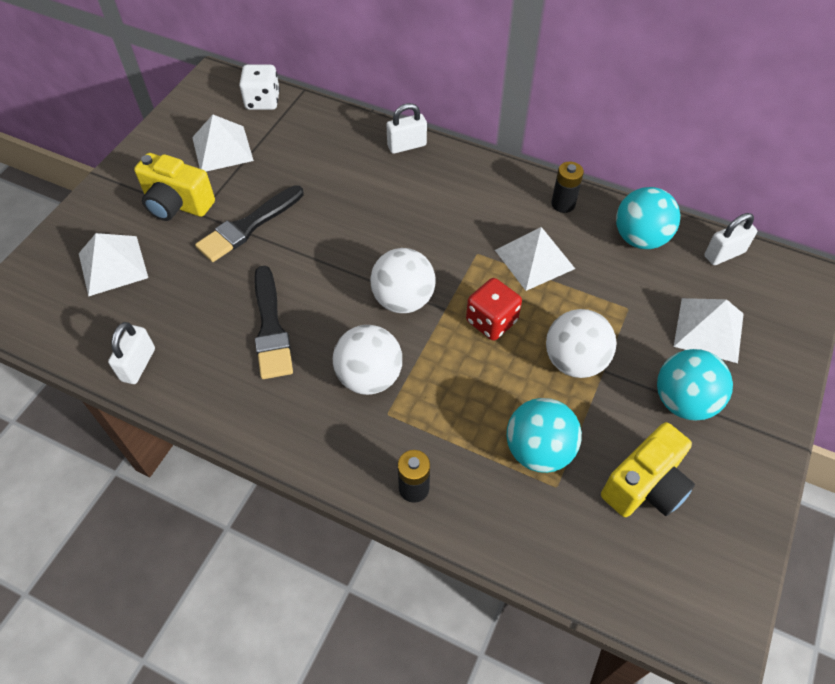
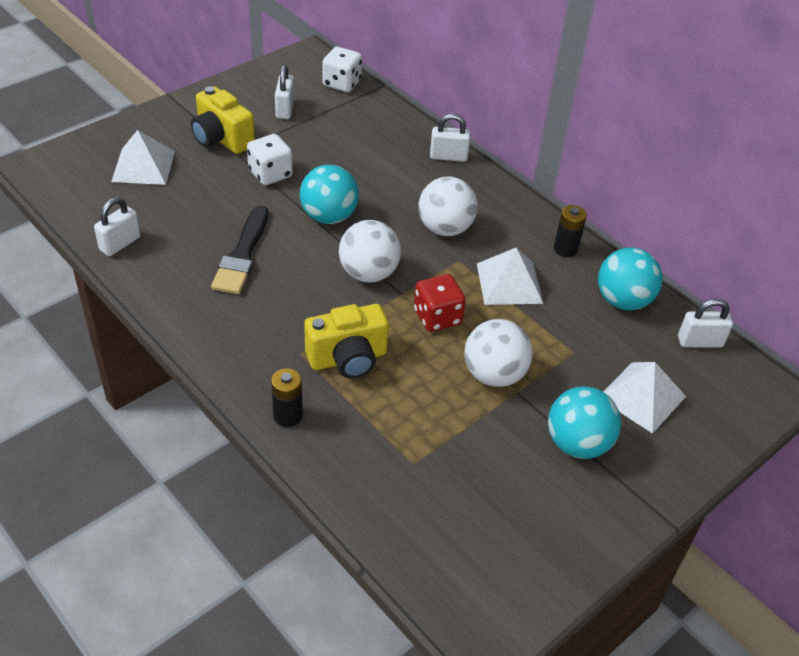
camera: 20 degrees right, 10 degrees down
(222, 149) = (285, 109): white pyramid -> white padlock
(248, 226) = (270, 174): black brush -> white dice
(369, 377) = (302, 320): white ball -> white ball (445, 228)
(538, 450) = (415, 430): turquoise ball -> turquoise ball (329, 217)
(645, 486) = (495, 494): yellow camera -> yellow camera (348, 359)

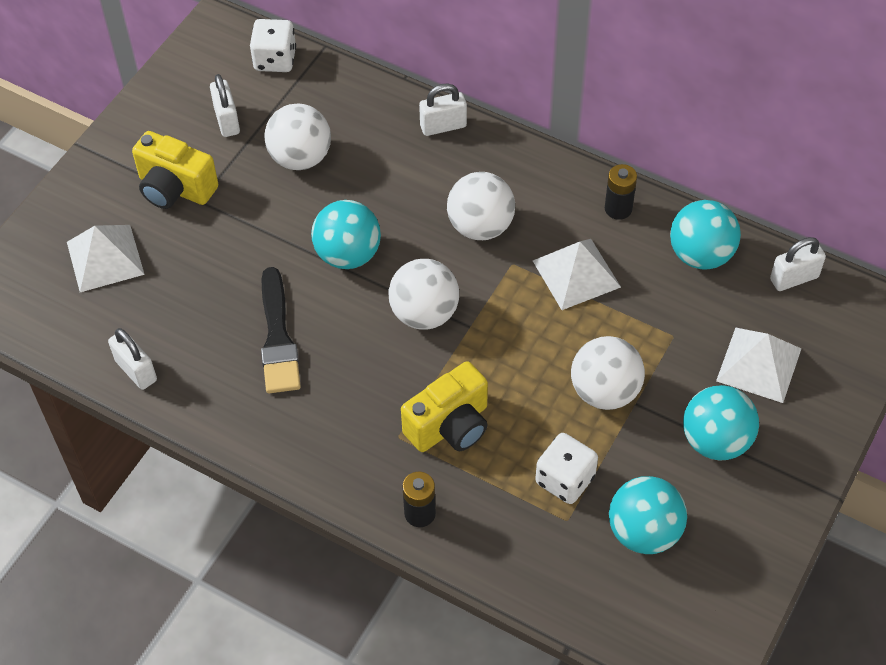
camera: 15 degrees left, 10 degrees up
(120, 244) = (136, 370): white padlock -> white padlock turned 60 degrees counterclockwise
(270, 174) = (255, 219): white dice -> white dice (565, 480)
(327, 146) = (300, 158): none -> white ball
(437, 317) = (519, 343): red dice -> none
(479, 495) = (644, 532): none -> turquoise ball

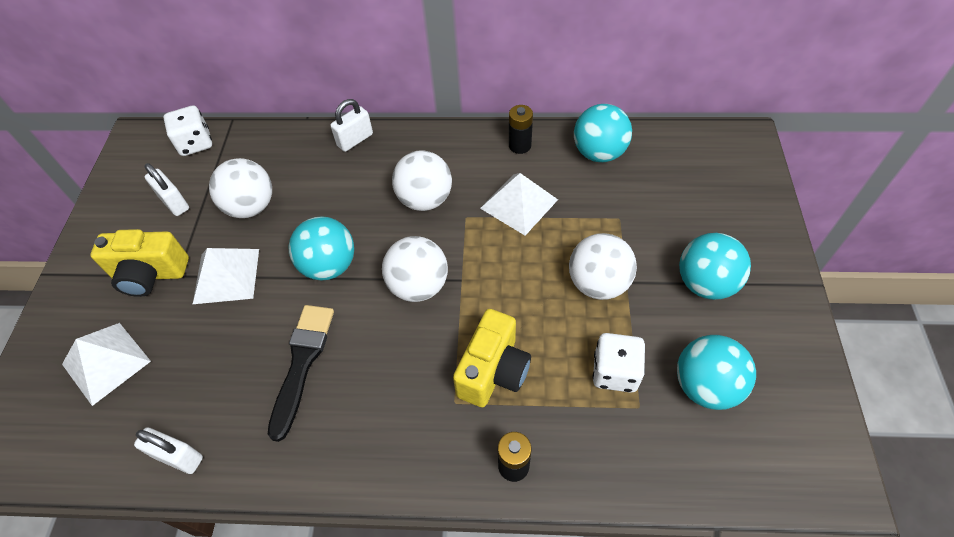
camera: 25 degrees left, 0 degrees up
(278, 337) = (302, 363): black brush -> black brush turned 135 degrees counterclockwise
(759, 364) = (693, 212): white pyramid -> white pyramid (226, 275)
(794, 278) = (673, 142): white padlock -> none

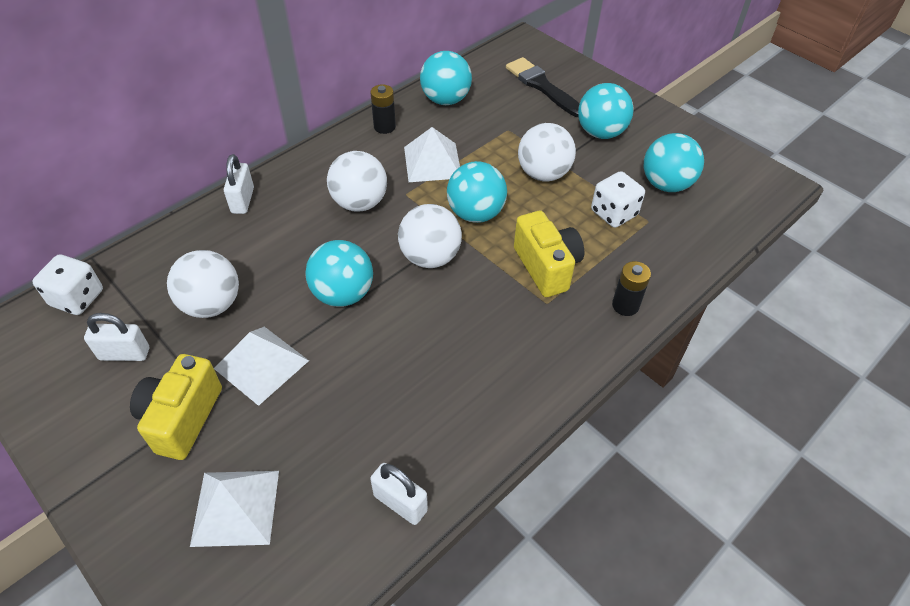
camera: 50 degrees left, 5 degrees down
(150, 274) = (182, 418): yellow camera -> yellow camera turned 150 degrees clockwise
(178, 457) = (400, 503): white padlock -> white padlock turned 60 degrees clockwise
(302, 363) = (411, 367): black brush -> black brush (542, 86)
(497, 276) = (475, 213): none -> turquoise ball

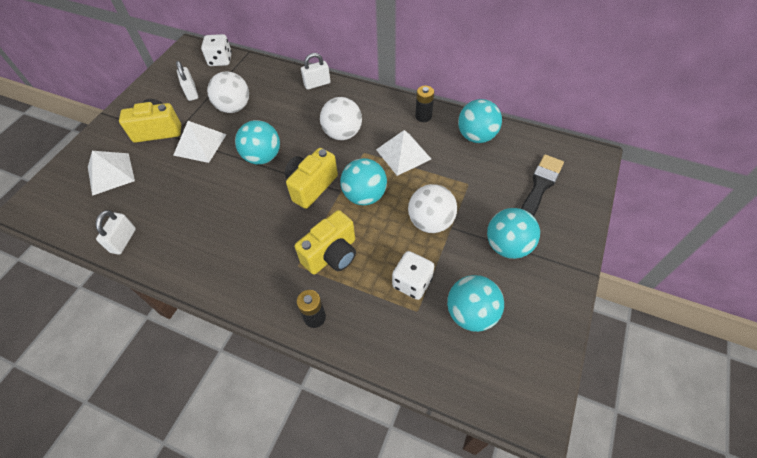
camera: 70 degrees right, 5 degrees up
(430, 257) = (311, 186): white ball -> yellow camera

